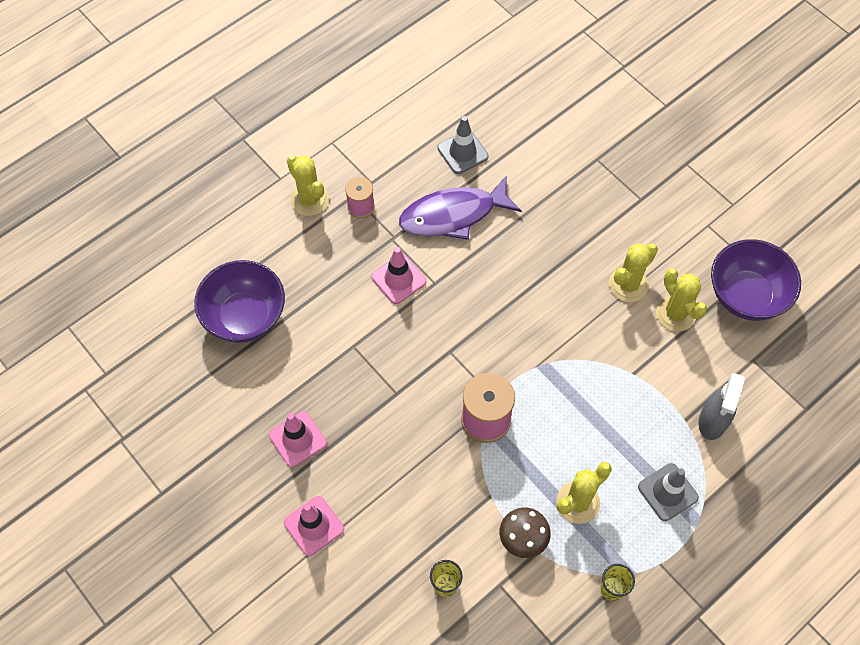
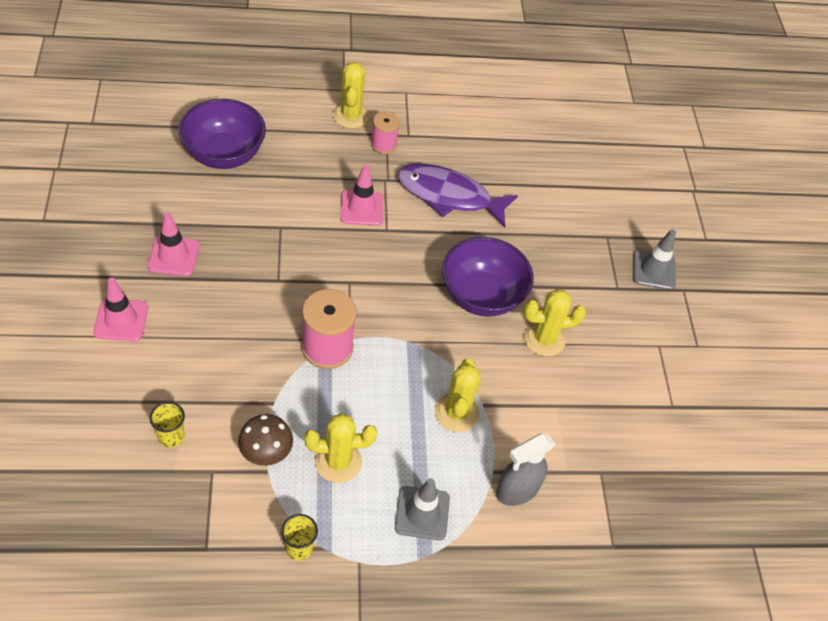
camera: 30 degrees right, 10 degrees down
(462, 152) = (500, 161): grey traffic cone -> grey traffic cone (653, 270)
(675, 313) = (565, 388): yellow cactus -> yellow cactus (456, 412)
(746, 295) = (643, 419): purple bowl -> purple bowl (481, 296)

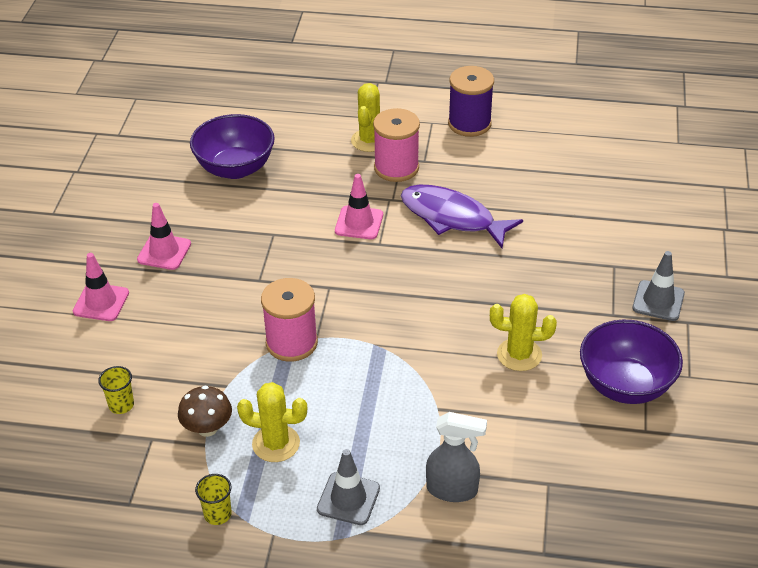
camera: 20 degrees right, 10 degrees down
(383, 144) = (396, 168): pink spool -> pink spool, size x1.67
(442, 92) = (469, 123): none -> purple spool
(456, 412) = (408, 413): yellow cactus -> none
(481, 296) = (462, 310): purple bowl -> purple bowl (625, 385)
(516, 490) = (452, 490): grey spray bottle -> grey spray bottle turned 150 degrees counterclockwise

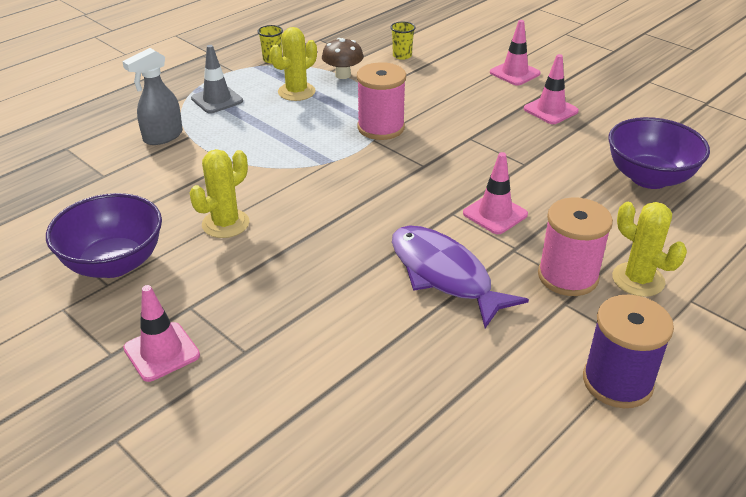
camera: 125 degrees right, 5 degrees down
(452, 218) = (444, 275): purple fish -> purple fish turned 105 degrees counterclockwise
(658, 301) = (161, 352): grey traffic cone -> pink traffic cone

